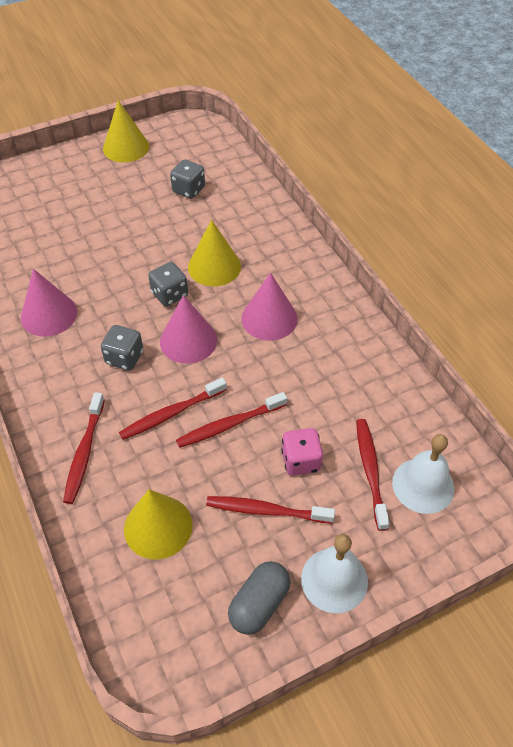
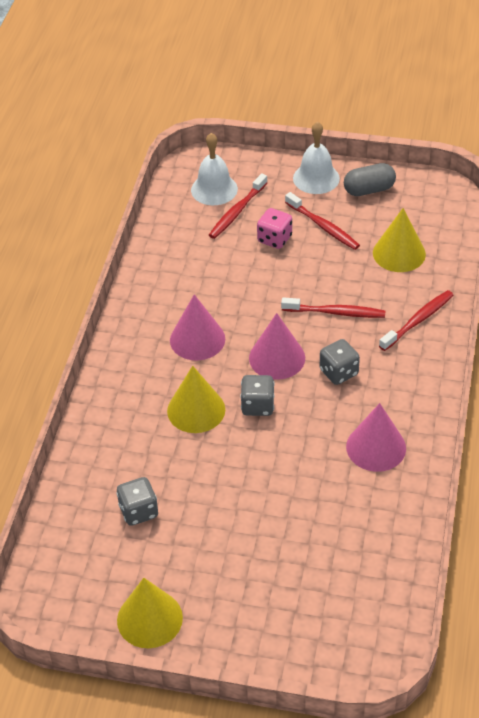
camera: 140 degrees left, 5 degrees down
(229, 425) = (301, 284): red toothbrush -> none

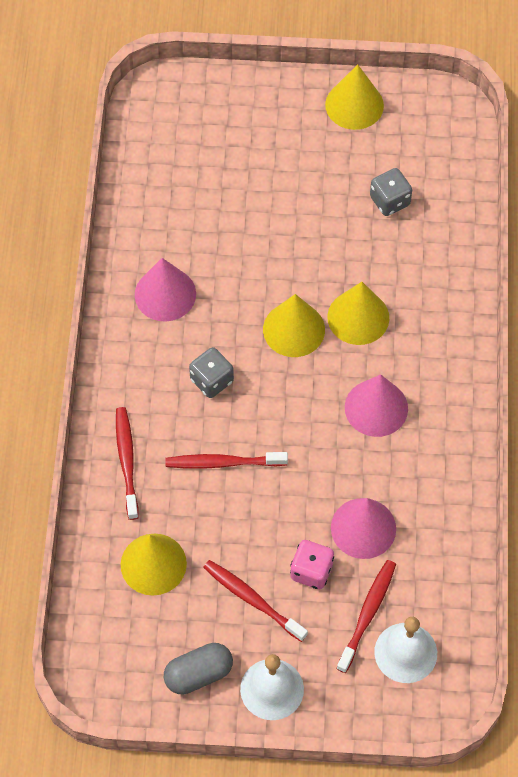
camera: 170 degrees right, 15 degrees up
(257, 406) = (294, 329): grey dice -> yellow cone
(277, 358) = (282, 392): pink cone -> pink cone (363, 528)
(418, 320) = (127, 461): red toothbrush -> red toothbrush turned 135 degrees clockwise

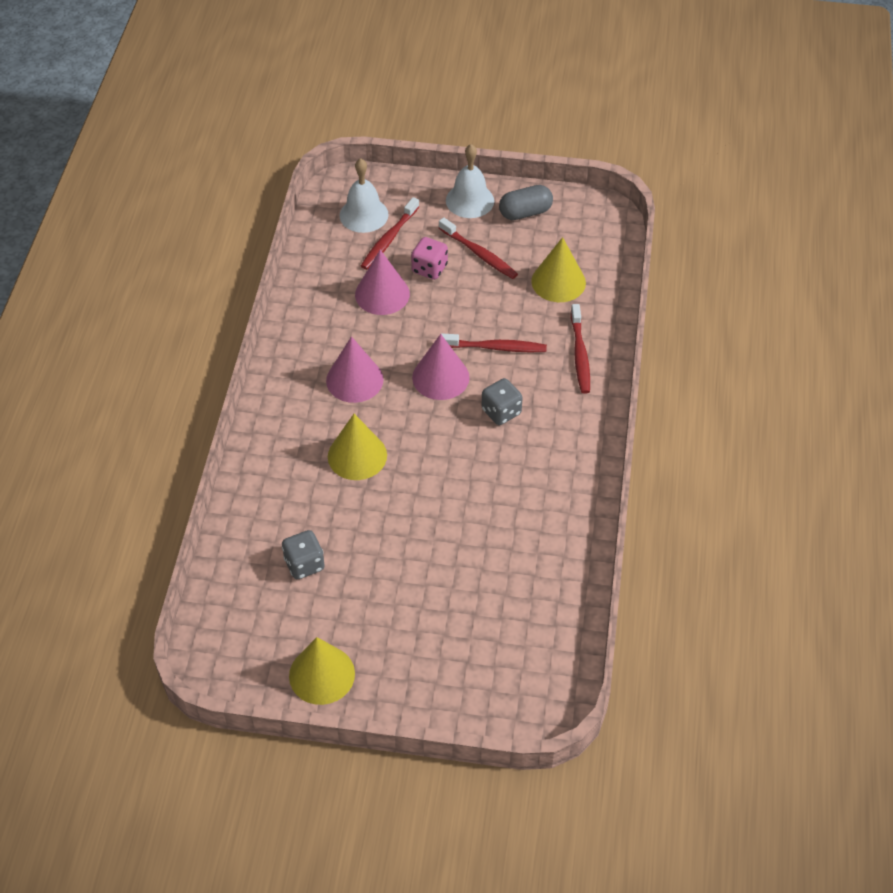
camera: 175 degrees left, 10 degrees down
(165, 294) = (541, 490): pink cone -> pink cone (440, 377)
(294, 329) = (420, 449): yellow cone -> none

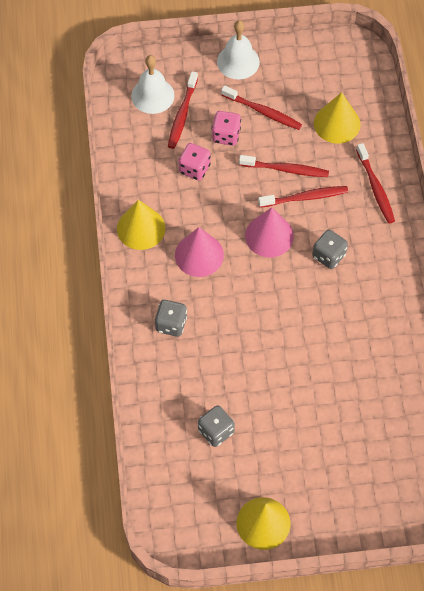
camera: 15 degrees left, 10 degrees up
(296, 442) = (171, 324): none -> grey dice
(357, 455) = (225, 324): yellow cone -> yellow cone (141, 228)
(382, 294) = (194, 169): pink cone -> pink dice
(484, 315) = (286, 169): none -> red toothbrush
(525, 212) = (288, 63): grey capsule -> none

